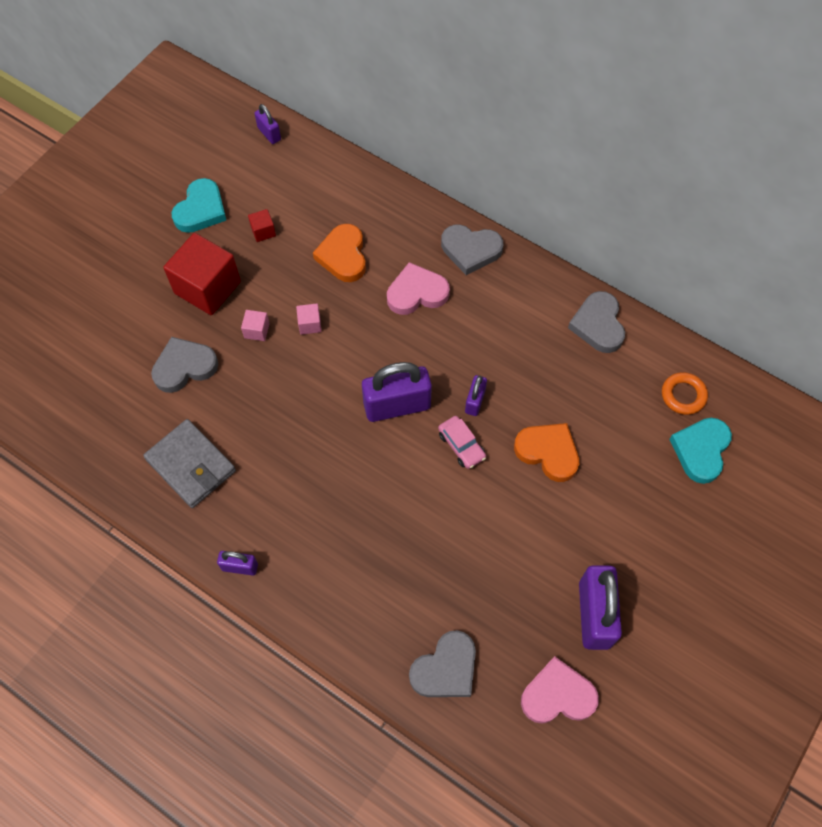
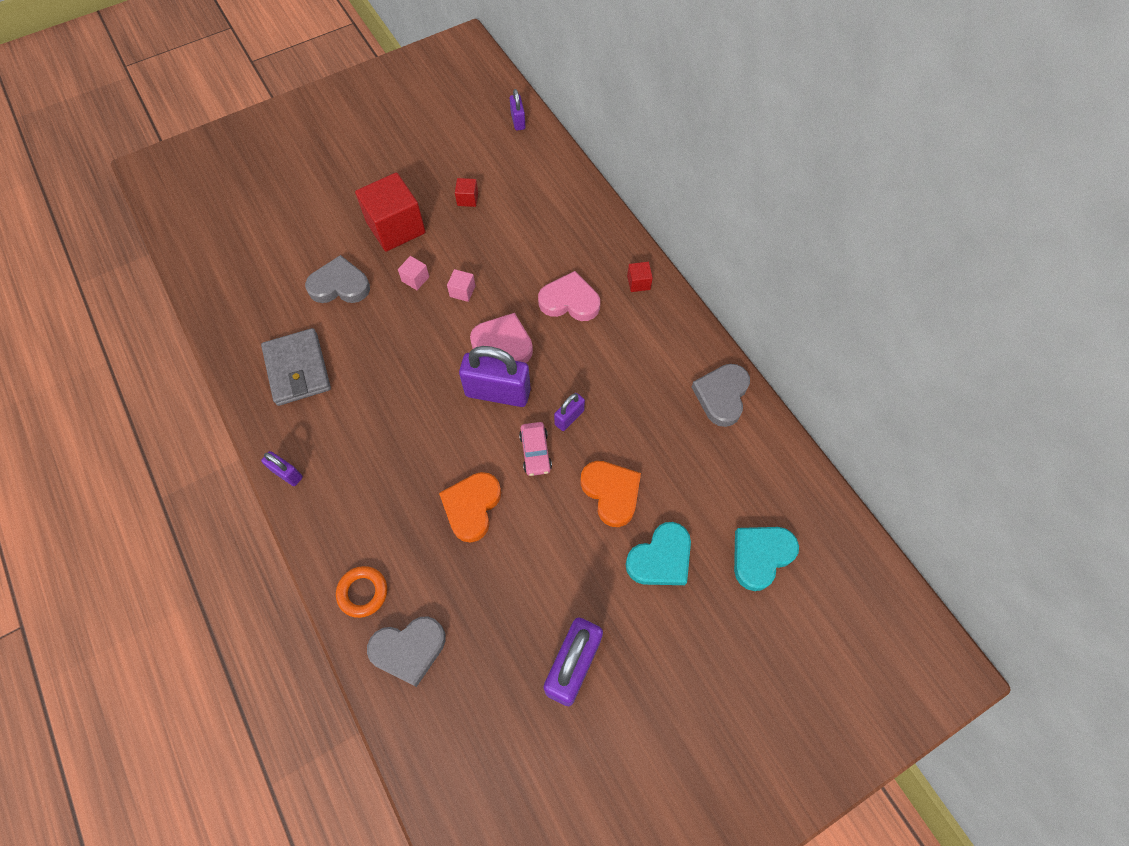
camera: 25 degrees right, 0 degrees up
(201, 210) = (427, 162): turquoise heart -> turquoise heart (661, 558)
(343, 256) = (523, 245): orange heart -> orange heart (472, 507)
(470, 250) = (638, 283): grey heart -> red cube
(557, 695) = (497, 726): pink heart -> pink heart (503, 343)
(683, 395) = (770, 496): orange ring -> orange ring (363, 592)

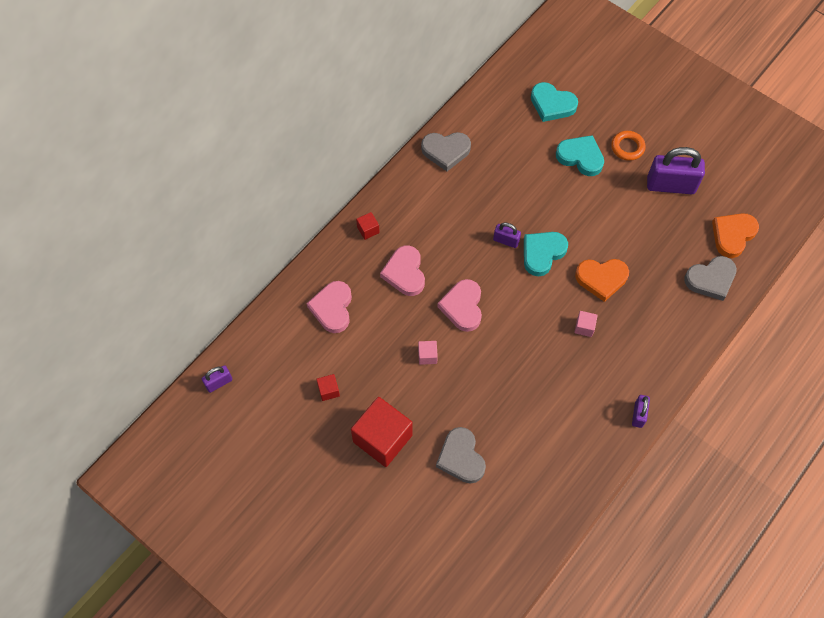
camera: 110 degrees left, 0 degrees up
(297, 369) = (552, 452): grey wallet -> none
(363, 592) = (692, 323): orange ring -> orange ring (627, 147)
(409, 649) = (711, 279): grey heart -> grey heart turned 105 degrees clockwise
(415, 279) = (430, 398): pink cube -> pink cube (584, 327)
(498, 392) = (507, 295): purple padlock -> none
(535, 452) = (542, 253): pink car -> turquoise heart
(556, 225) = (332, 308): none -> pink heart
(611, 493) = (550, 197): orange heart -> orange heart (732, 235)

